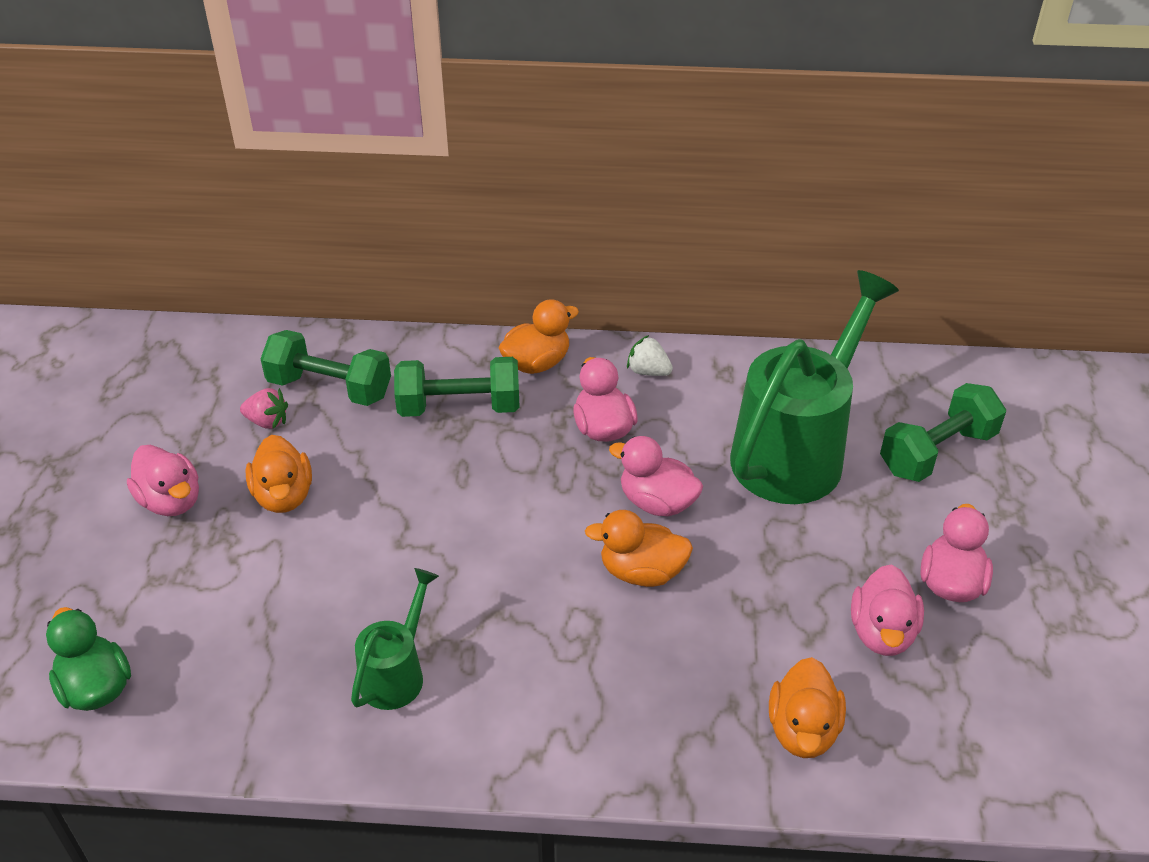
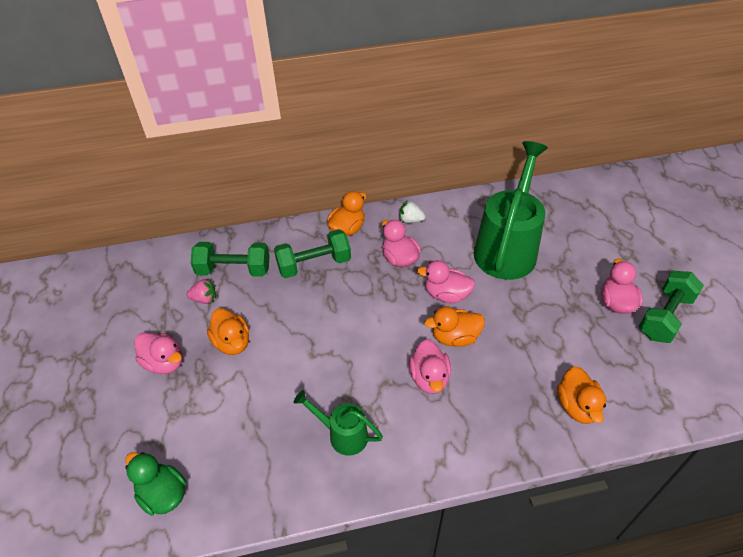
camera: 15 degrees left, 5 degrees up
(397, 673) = (343, 434): green watering can -> green watering can turned 75 degrees counterclockwise
(882, 632) = (594, 339): pink duck -> pink duck (429, 378)
(937, 452) = (578, 232): green dumbbell -> green dumbbell (665, 317)

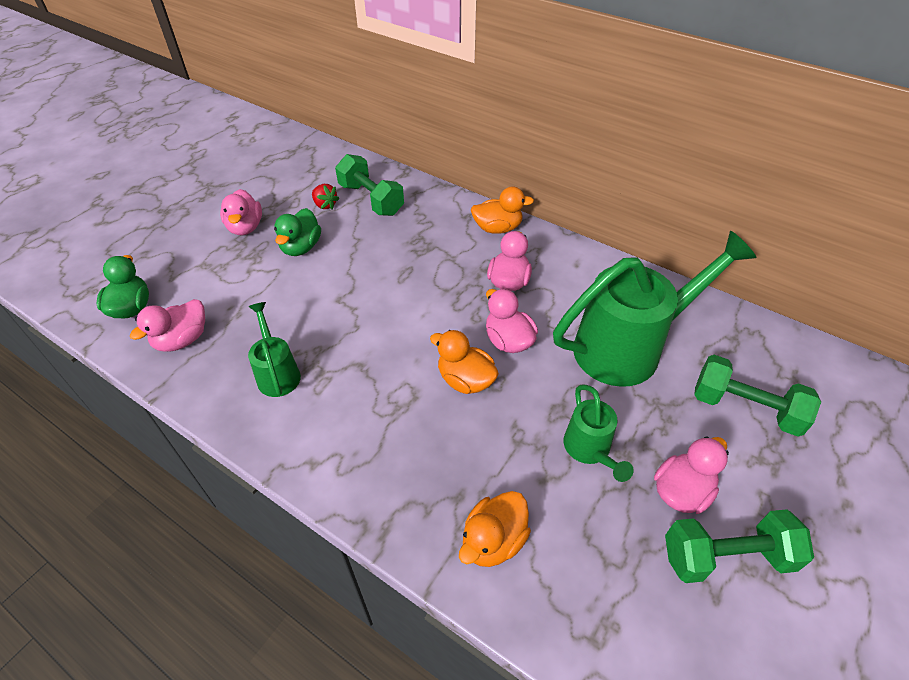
camera: 45 degrees right, 0 degrees up
(204, 299) = (325, 205): pink strawberry -> red strawberry
(232, 342) = (301, 247): orange duck -> green duck
(314, 264) = (433, 236): green dumbbell -> green dumbbell (745, 408)
(410, 220) = (563, 258): white strawberry -> none
(429, 378) = (397, 392): pink duck -> pink duck (182, 340)
(558, 319) = (589, 450): none -> green watering can

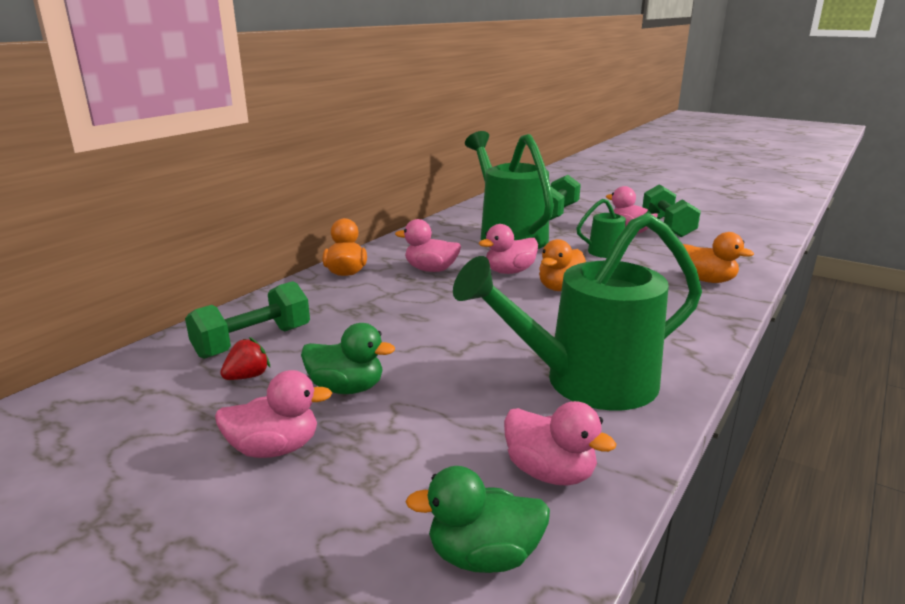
camera: 90 degrees left, 25 degrees down
(277, 373) = (586, 383): green watering can -> green watering can, size x2.04

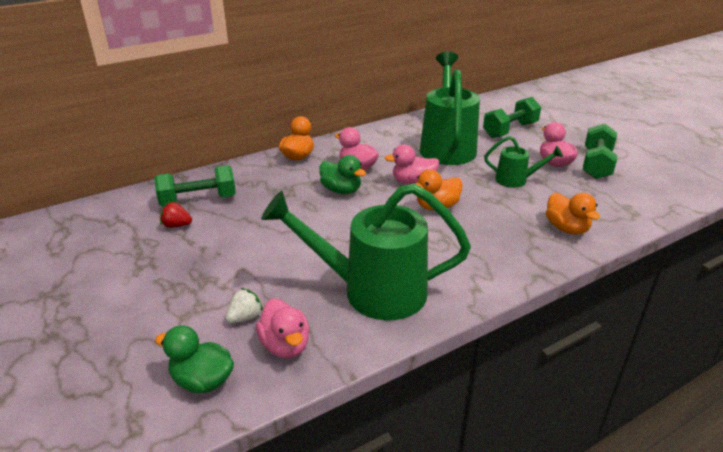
camera: 25 degrees right, 10 degrees up
(247, 376) = (177, 225): red strawberry -> red strawberry turned 150 degrees counterclockwise
(275, 448) = (154, 279): pink duck -> none
(346, 388) = (223, 250): green duck -> green duck (341, 190)
(460, 456) = (245, 317): none -> white strawberry

